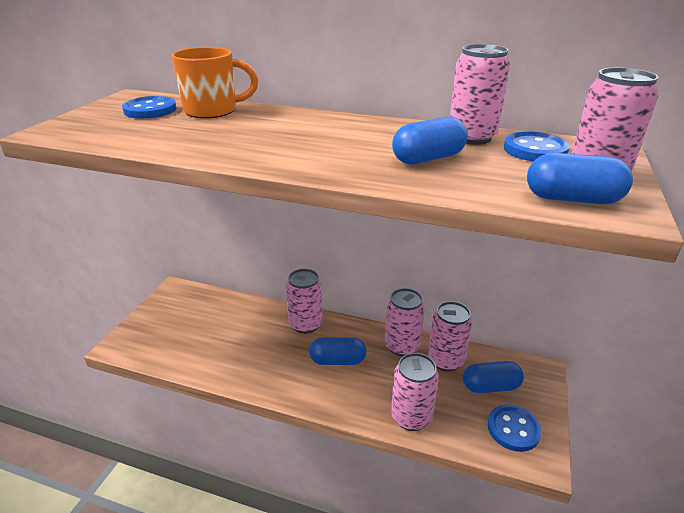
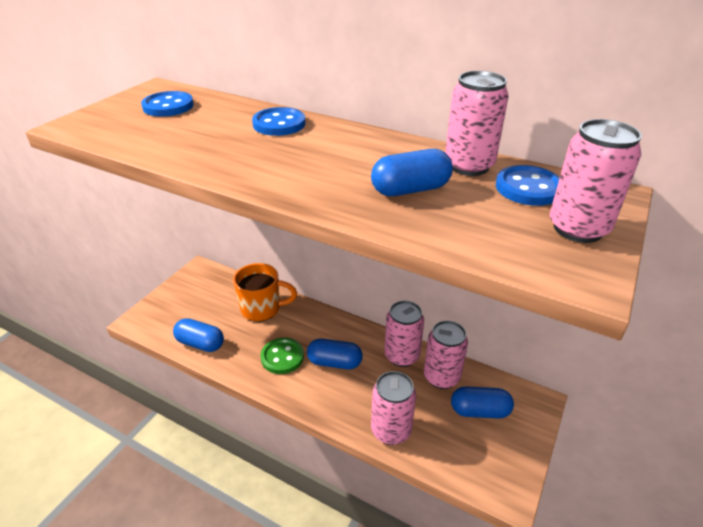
camera: 10 degrees right, 5 degrees up
(212, 111) = (225, 111): orange mug -> orange mug (262, 309)
(283, 362) = (282, 357): none -> green button
(305, 324) = (313, 321): pink can -> none
(513, 429) = (490, 458): blue button -> blue button (279, 124)
(572, 199) = (535, 256): blue capsule -> blue capsule (200, 343)

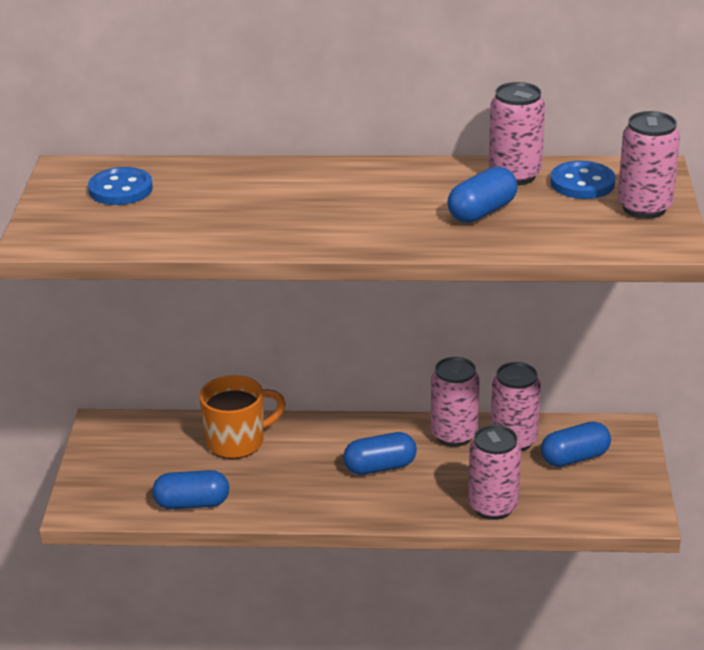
camera: 25 degrees left, 5 degrees down
(279, 124) = (279, 178): blue button -> none
(282, 357) = (311, 482): green button -> none

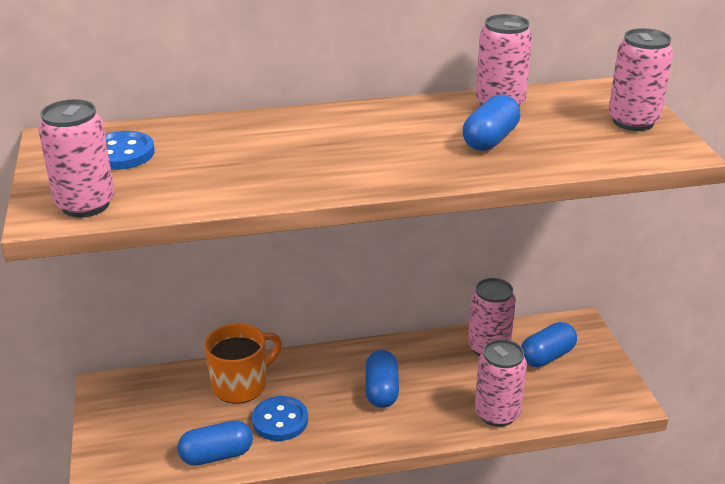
camera: 15 degrees left, 0 degrees up
(380, 467) = (381, 390): blue capsule -> blue capsule turned 60 degrees counterclockwise
(454, 435) = (435, 350): pink can -> pink can (85, 205)
(582, 183) = (564, 106): blue button -> blue button (280, 420)

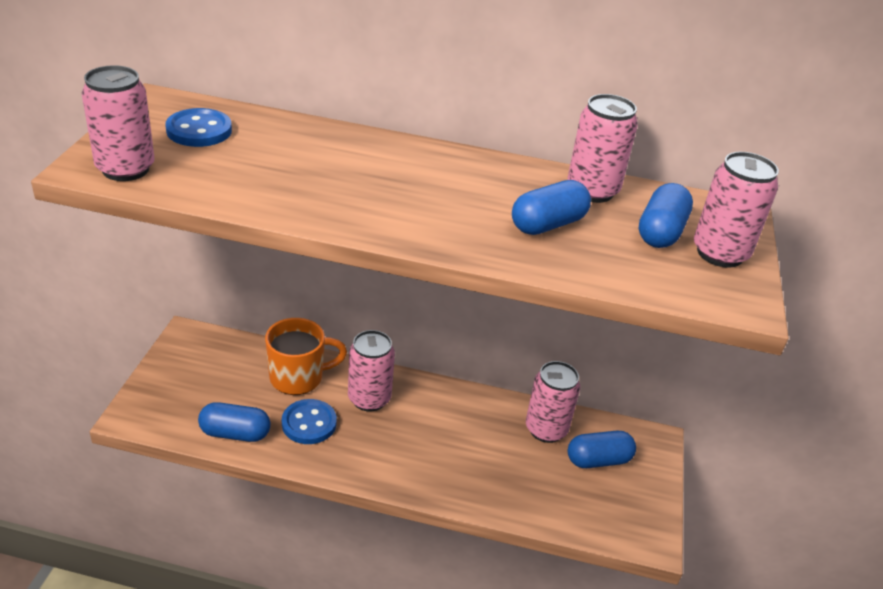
camera: 20 degrees right, 5 degrees up
(381, 390) = (417, 431): blue capsule -> blue capsule (661, 232)
(497, 413) = (509, 497): pink can -> pink can (369, 399)

